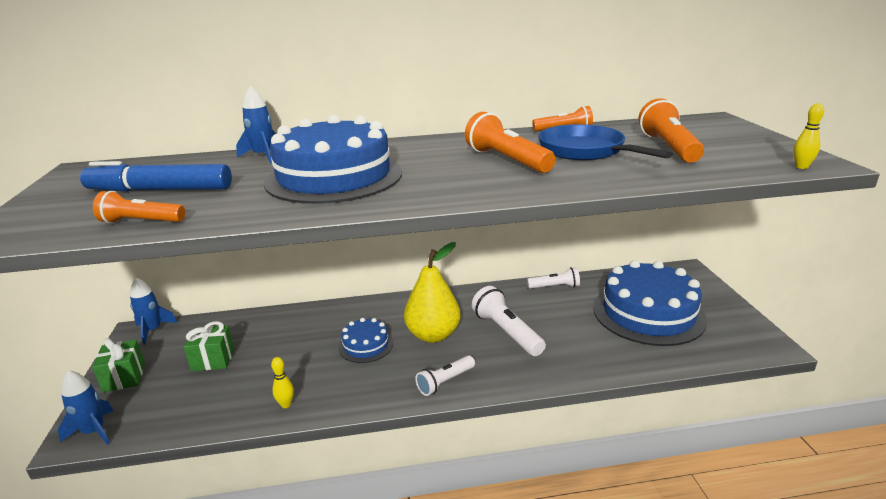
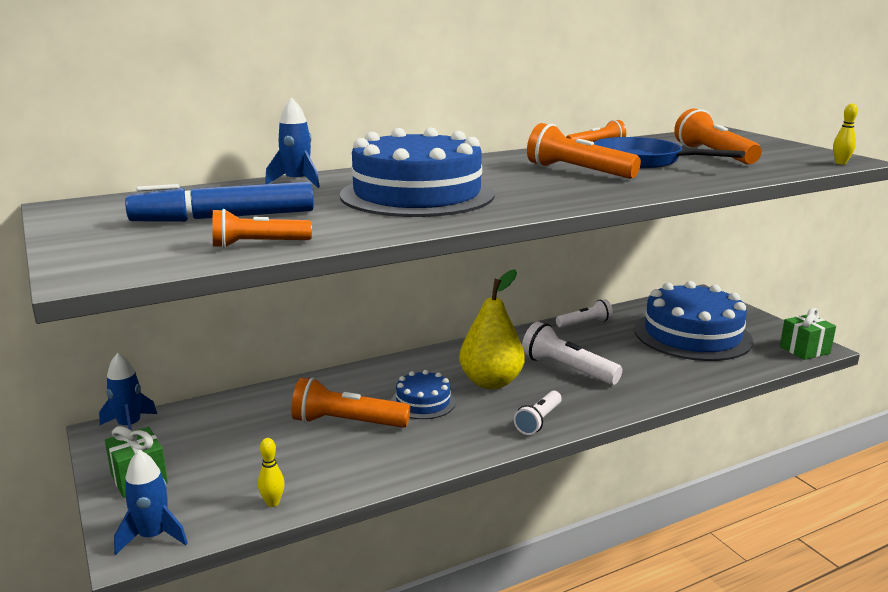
camera: 20 degrees left, 5 degrees down
(213, 360) = (245, 443): green gift -> green gift (804, 350)
(286, 404) = (378, 469): yellow bowling pin -> yellow bowling pin (273, 503)
(296, 355) = (347, 423): none -> orange flashlight

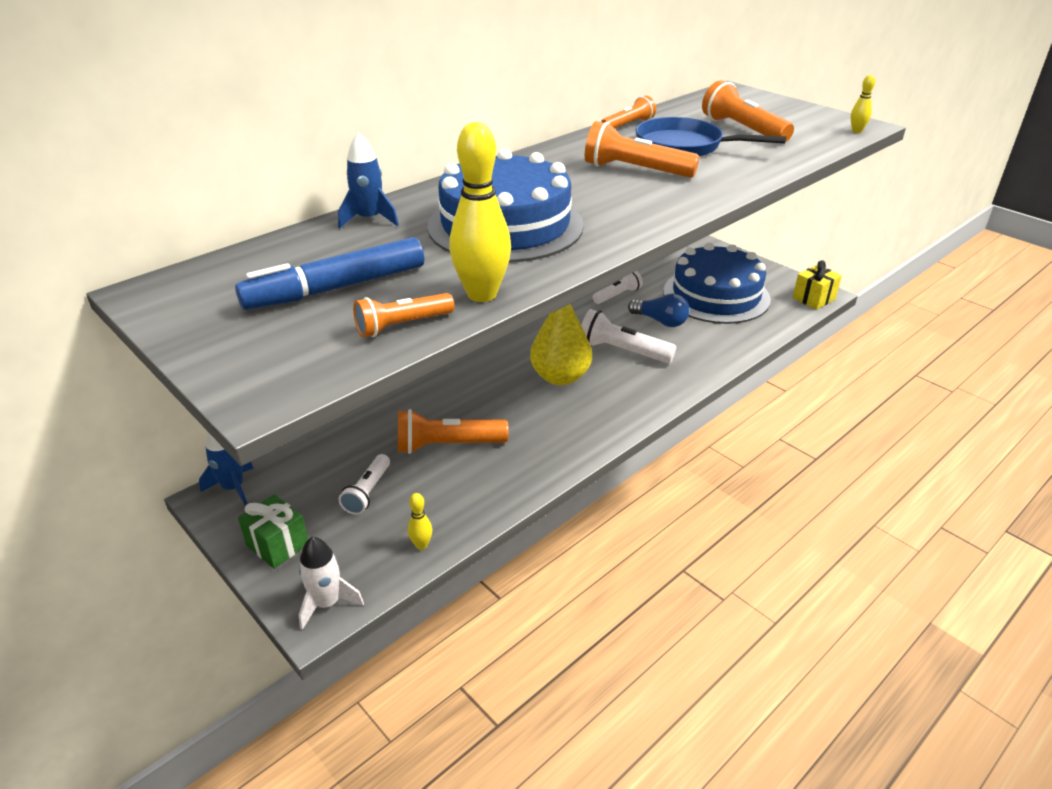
camera: 15 degrees left, 15 degrees up
(153, 536) = (327, 603): blue rocket -> white rocket
(352, 233) = (482, 294): none -> yellow bowling pin
(423, 402) = (508, 410): blue cake -> none
(539, 421) = (620, 413): white flashlight -> white flashlight (368, 492)
(621, 349) = (660, 321): none -> blue light bulb
(804, 350) = (813, 299): green gift -> yellow gift

